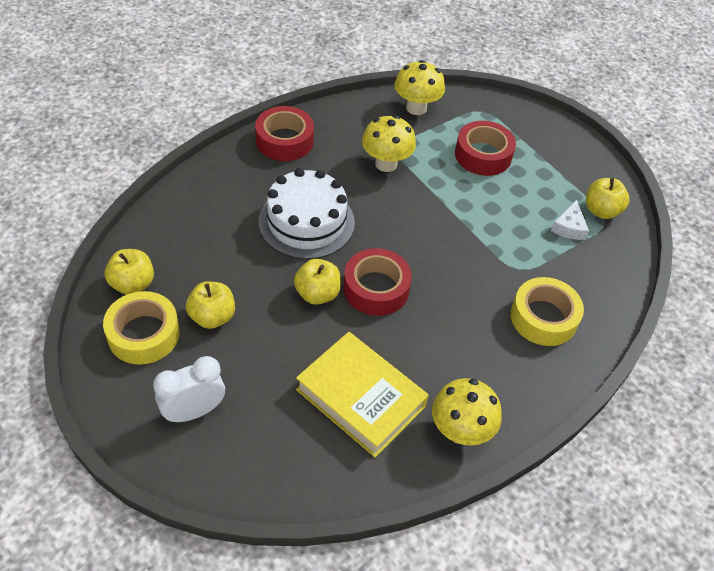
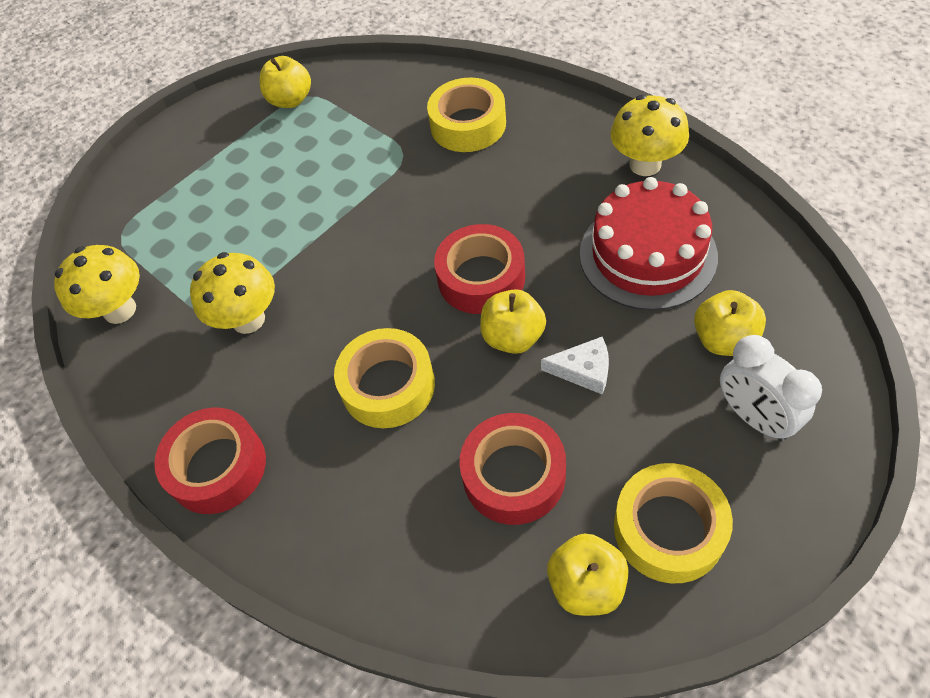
camera: 90 degrees left, 5 degrees up
(212, 317) = (600, 448): yellow apple -> yellow apple (724, 339)
(306, 222) = (388, 386): white cake -> yellow tape
(360, 398) = (647, 254): yellow book -> red cake
(483, 155) = (212, 218): red tape -> red tape (514, 475)
(569, 227) = (324, 122): white cheese -> white cheese (583, 370)

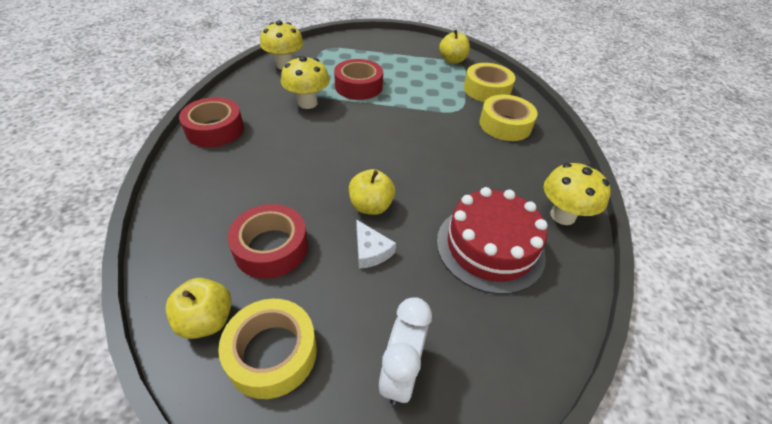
camera: 45 degrees right, 10 degrees down
(388, 386) = (300, 168): yellow tape -> yellow tape (487, 90)
(481, 278) = (402, 175): red tape -> red tape (358, 86)
(724, 339) = (455, 323): yellow apple -> none

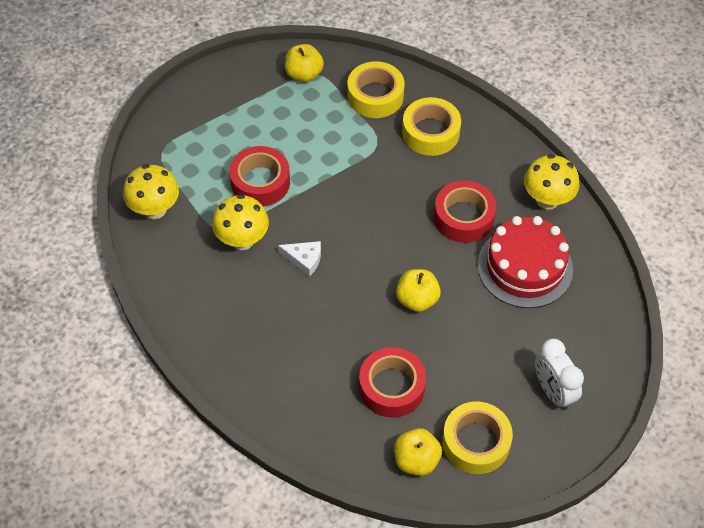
camera: 40 degrees left, 10 degrees up
(215, 129) = (206, 334): red tape -> red tape (463, 217)
(370, 251) = (456, 334): white cheese -> white cheese (304, 259)

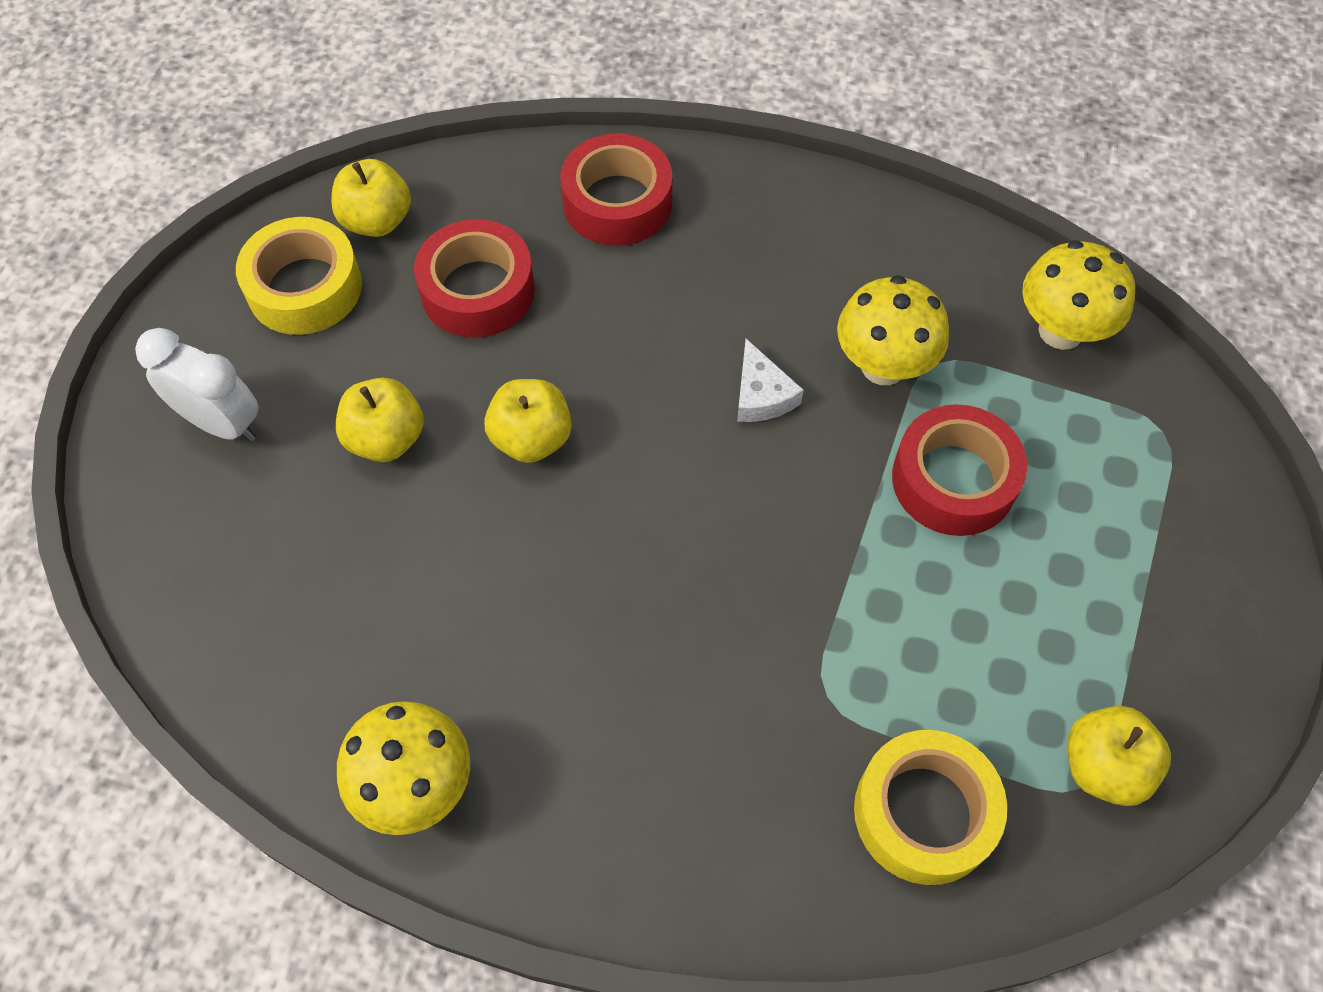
camera: 145 degrees right, 5 degrees up
(304, 259) = (761, 394): white cheese -> white cheese turned 90 degrees counterclockwise
(430, 132) = (747, 795): yellow tape -> none
(463, 217) = (554, 641): red tape -> red tape (617, 202)
(481, 338) = (386, 438): none -> yellow apple
(525, 267) = (382, 610): red cake -> none

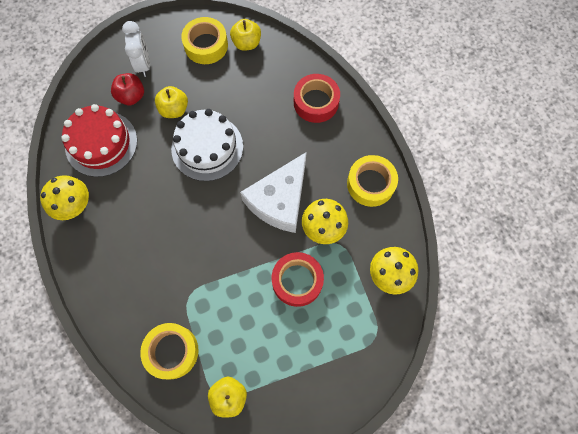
camera: 50 degrees right, 10 degrees up
(271, 496) = (131, 96): none -> red apple
(319, 630) = (101, 143): none -> red cake
(477, 290) = (246, 91): red tape -> none
(531, 438) = (207, 147): yellow apple -> white cake
(761, 394) = (279, 200): white cheese -> white cheese, size x2.30
(860, 235) = (370, 184): none -> yellow tape

